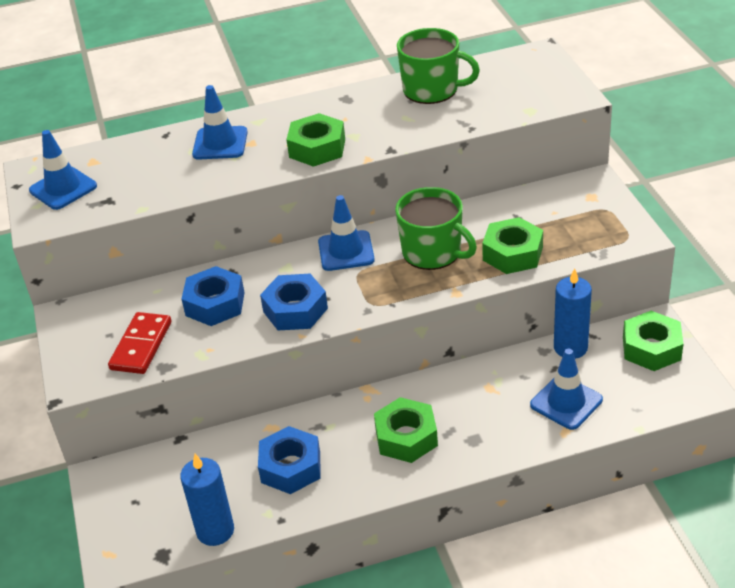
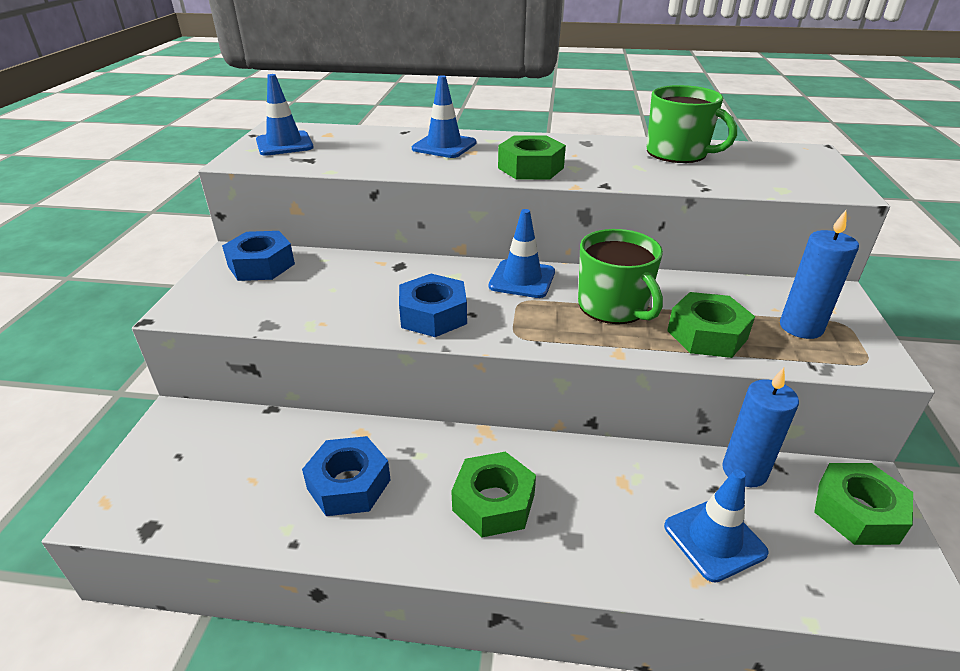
camera: 20 degrees right, 5 degrees down
(141, 346) = (266, 299): red domino -> none
(215, 304) = (363, 286): blue nut -> blue nut (261, 265)
(215, 531) = (219, 525): blue candle -> blue candle (801, 327)

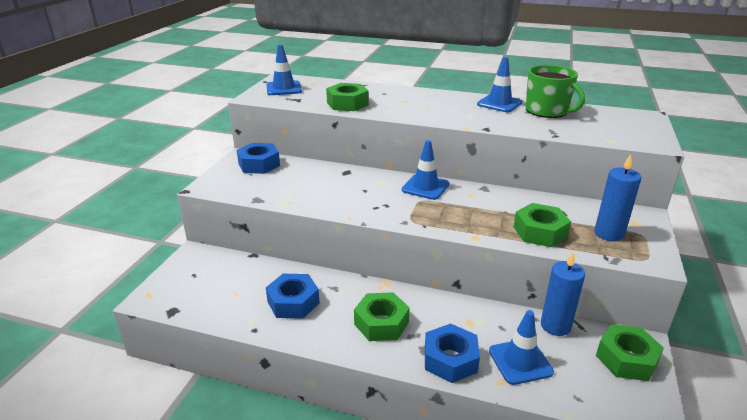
camera: 10 degrees right, 5 degrees down
(433, 315) = (361, 203): blue nut -> blue nut (450, 359)
(444, 146) = (387, 96): blue traffic cone -> blue traffic cone (499, 103)
(530, 168) = (440, 114): green nut -> green nut (347, 103)
(613, 306) = (482, 209): green mug -> none

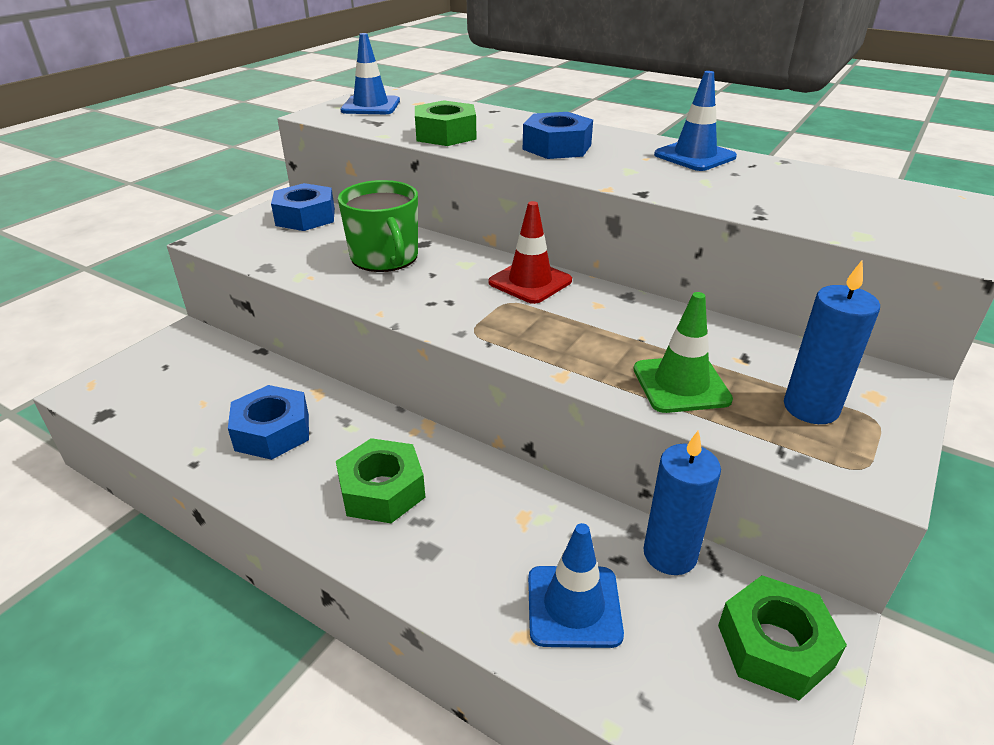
camera: 15 degrees right, 5 degrees up
(425, 187) = (530, 282): blue traffic cone -> red traffic cone
(450, 359) = (457, 575): blue nut -> blue nut (557, 147)
(540, 232) = (681, 384): green nut -> green traffic cone
(547, 111) = (773, 175): green mug -> green mug (385, 257)

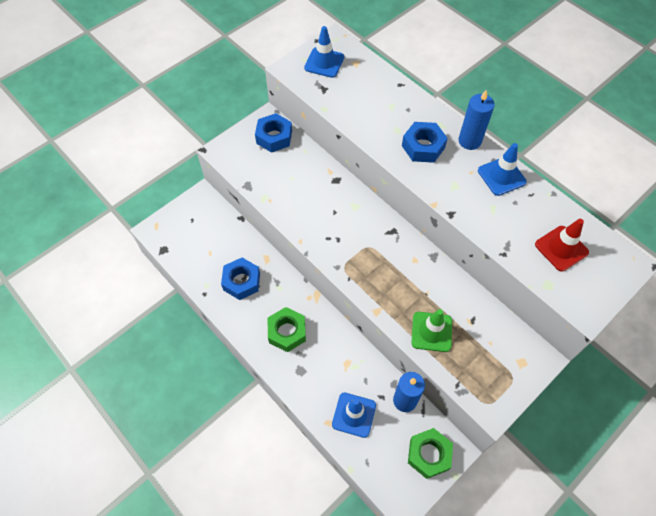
camera: 15 degrees right, 25 degrees up
(385, 257) = (312, 190): green mug -> none
(445, 134) = (361, 115): green nut -> none
(530, 282) = (385, 231): red traffic cone -> red traffic cone (561, 248)
(810, 408) = (486, 362): blue candle -> blue candle (469, 141)

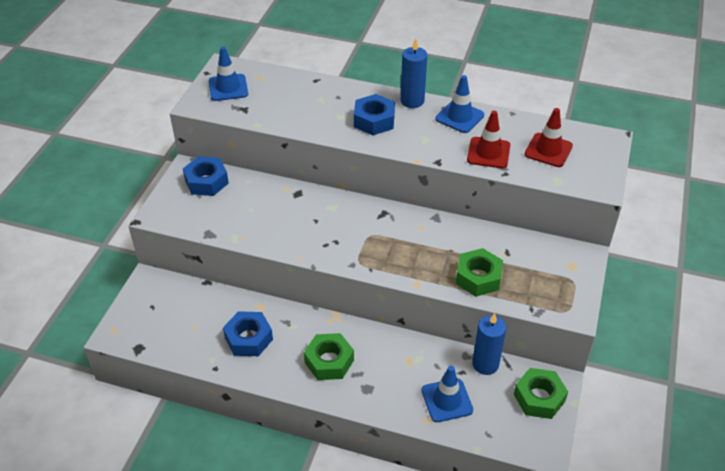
camera: 30 degrees left, 15 degrees down
(431, 332) = (478, 277): green traffic cone -> green nut
(502, 225) = (488, 153): none -> red traffic cone

